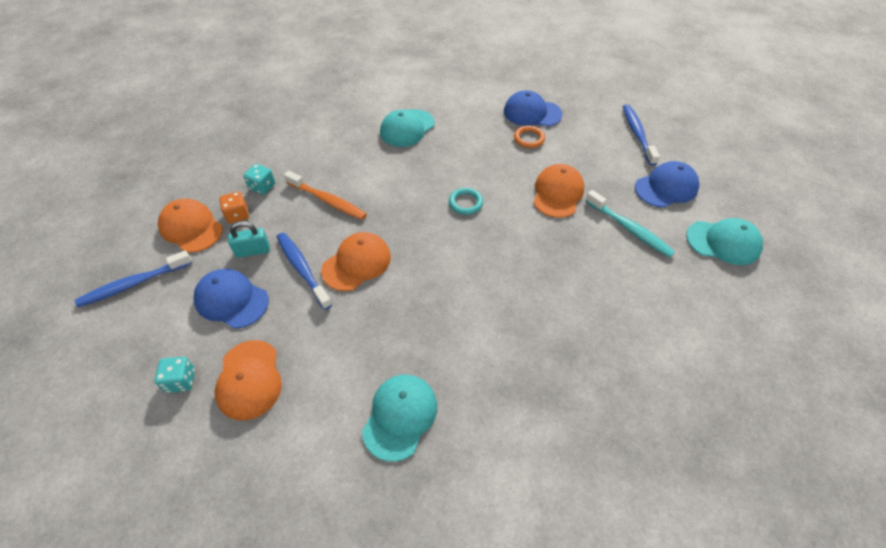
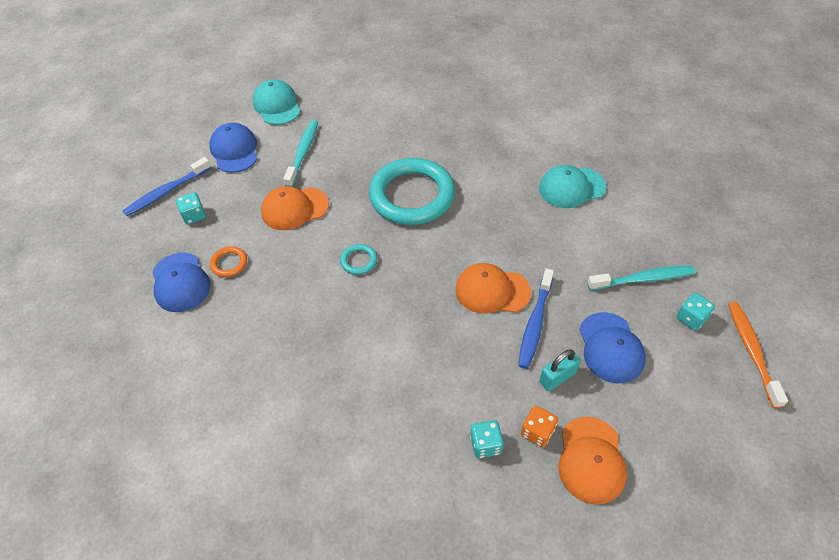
camera: 125 degrees left, 0 degrees up
(134, 284) = (683, 442): blue toothbrush -> none
(249, 379) = (643, 279): orange cap -> turquoise toothbrush
(253, 251) = (557, 377): turquoise padlock -> turquoise padlock turned 75 degrees counterclockwise
(327, 200) = (449, 368): orange toothbrush -> orange toothbrush (752, 351)
(407, 128) = (285, 377): turquoise cap -> none
(507, 274) = (412, 196): none -> turquoise ring
(596, 139) = (194, 215): none -> turquoise dice
(666, 187) = (234, 150): blue cap -> blue cap turned 45 degrees clockwise

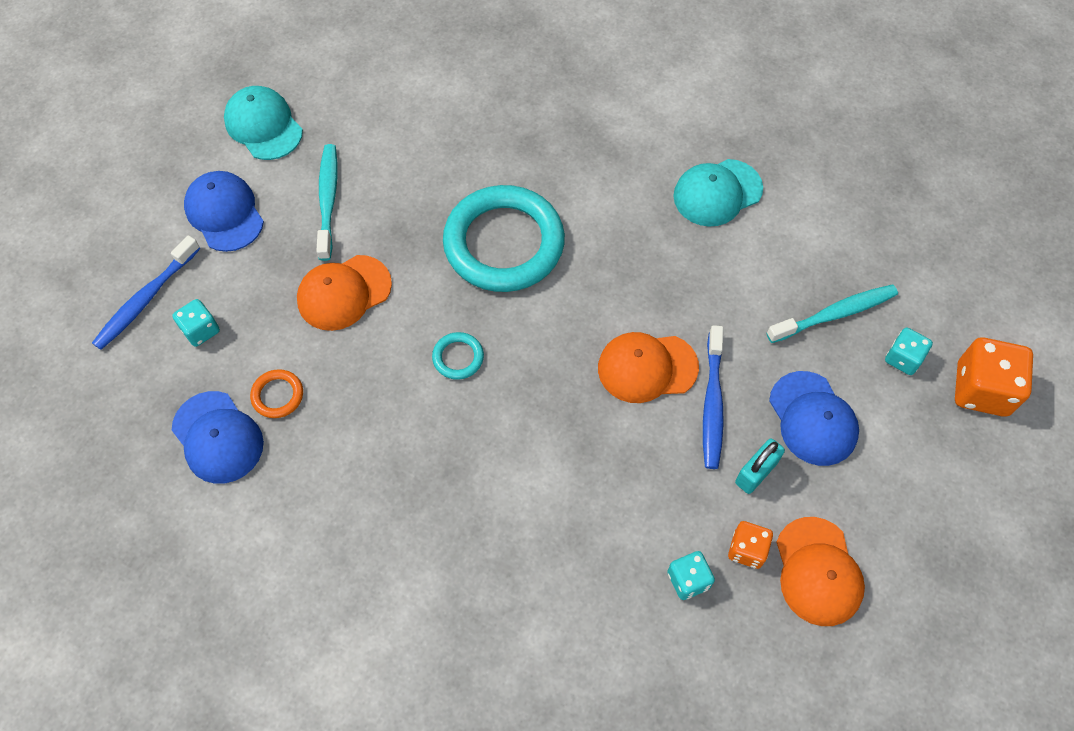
camera: 15 degrees left, 10 degrees up
(752, 351) = (981, 389): orange toothbrush -> orange dice

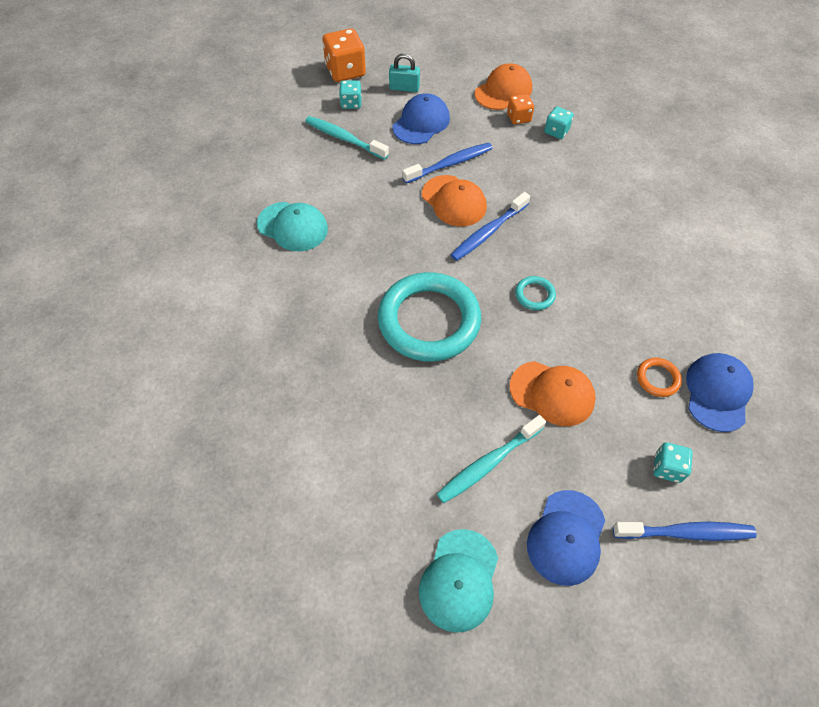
camera: 125 degrees left, 5 degrees down
(574, 372) = (488, 232): none -> blue toothbrush
(756, 472) = (474, 131): turquoise padlock -> turquoise padlock (404, 88)

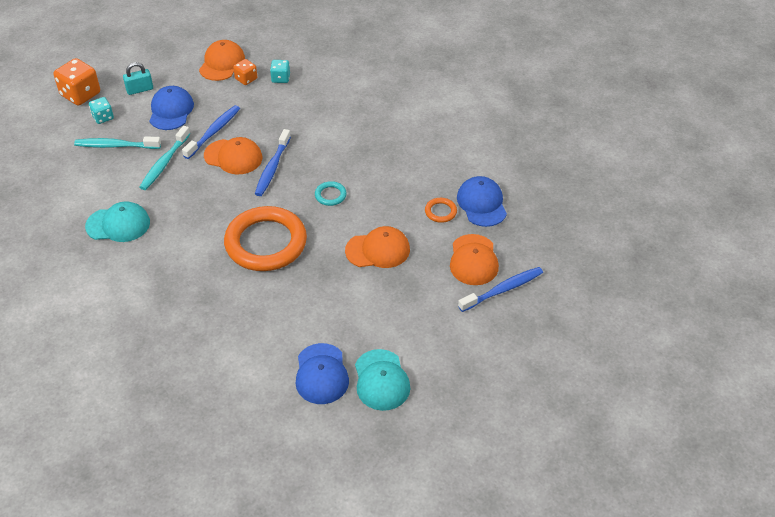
camera: 30 degrees left, 10 degrees down
(429, 320) = (266, 243): turquoise ring -> orange ring
(488, 463) = (360, 309): turquoise toothbrush -> turquoise toothbrush (164, 163)
(566, 537) = (433, 326): blue cap -> blue cap (321, 374)
(667, 468) = (473, 260): turquoise dice -> orange cap

